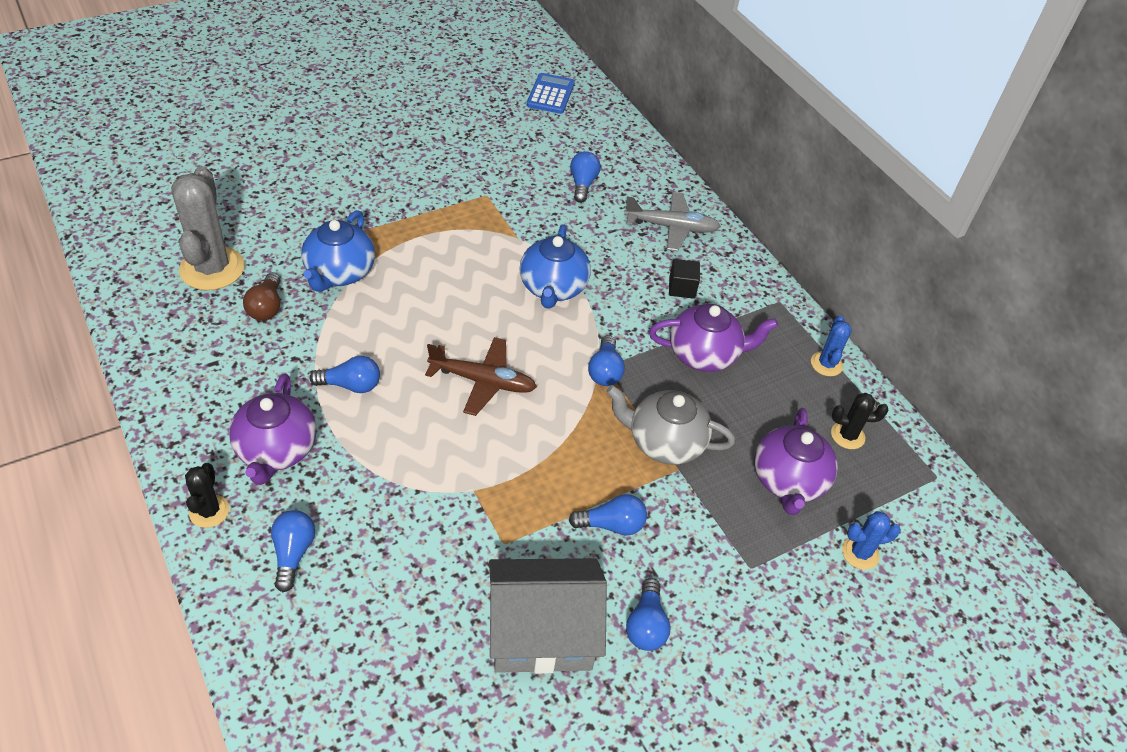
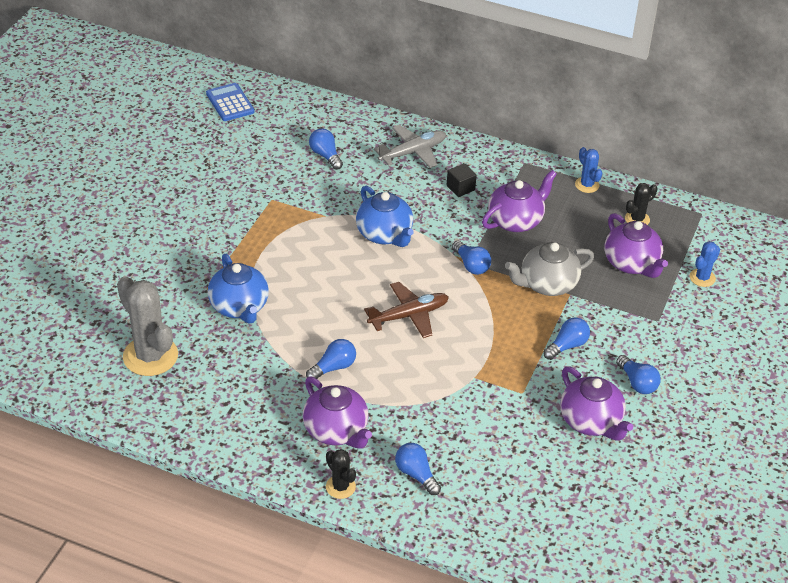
camera: 35 degrees left, 5 degrees down
(266, 307) = (220, 356): brown light bulb -> none
(542, 633) = (591, 421): grey house -> purple teapot

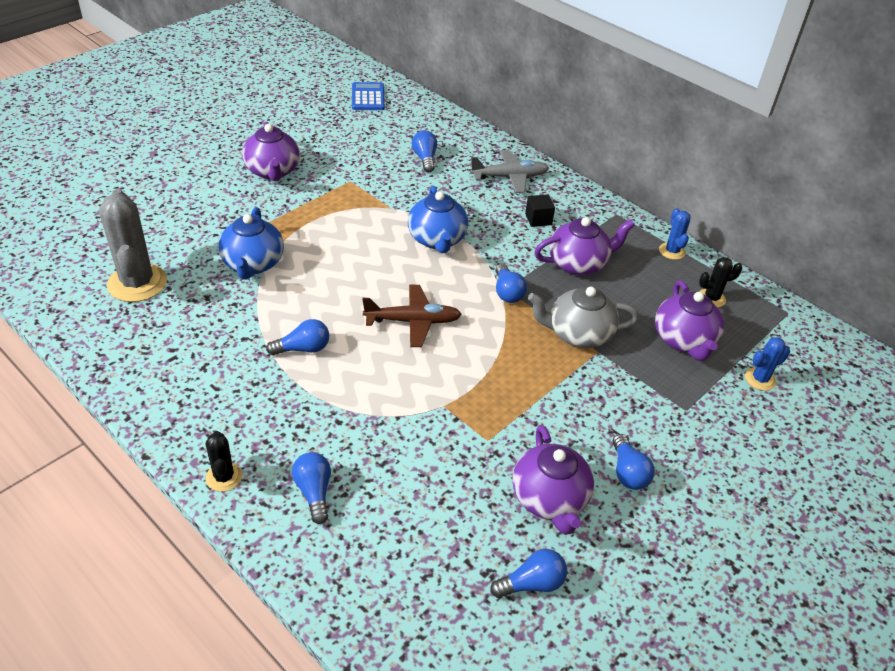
camera: 20 degrees right, 0 degrees up
(336, 431) = (262, 414): purple teapot -> purple teapot (273, 171)
(567, 346) = (566, 404): blue light bulb -> blue light bulb (531, 583)

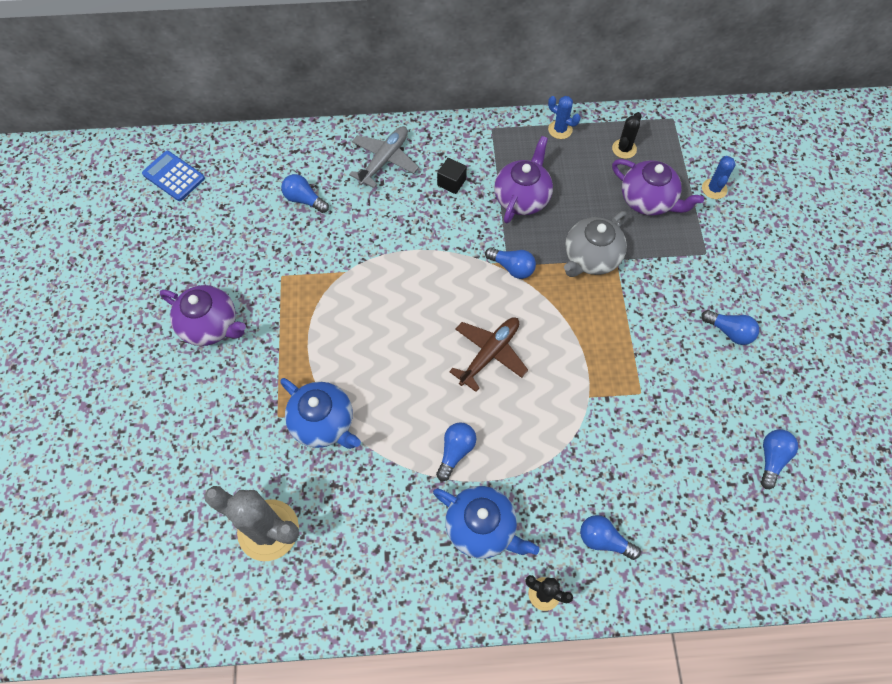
camera: 45 degrees left, 20 degrees up
(437, 240) = (413, 268): blue teapot -> blue teapot (482, 528)
(549, 499) = (717, 396): purple teapot -> none

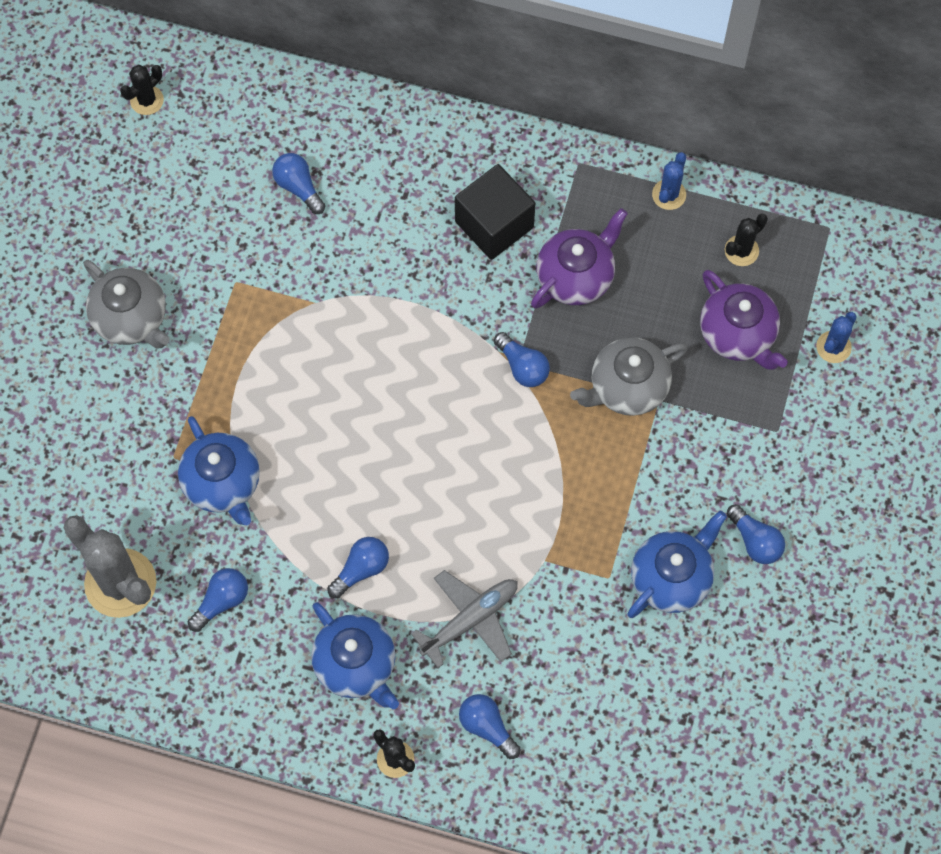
camera: 20 degrees right, 5 degrees up
(173, 176) = (147, 100): blue calculator -> black cactus
(211, 325) = (131, 318): purple teapot -> grey teapot
(384, 160) = (420, 164): grey plane -> grey plane (470, 620)
(451, 182) = (494, 224): black cube -> black cube, size x1.94
(489, 354) = (448, 467): brown plane -> none
(560, 129) = (669, 194): blue cactus -> blue cactus turned 60 degrees clockwise
(685, 377) = (672, 577): none -> blue teapot
(772, 459) = (727, 708): blue light bulb -> blue light bulb (221, 601)

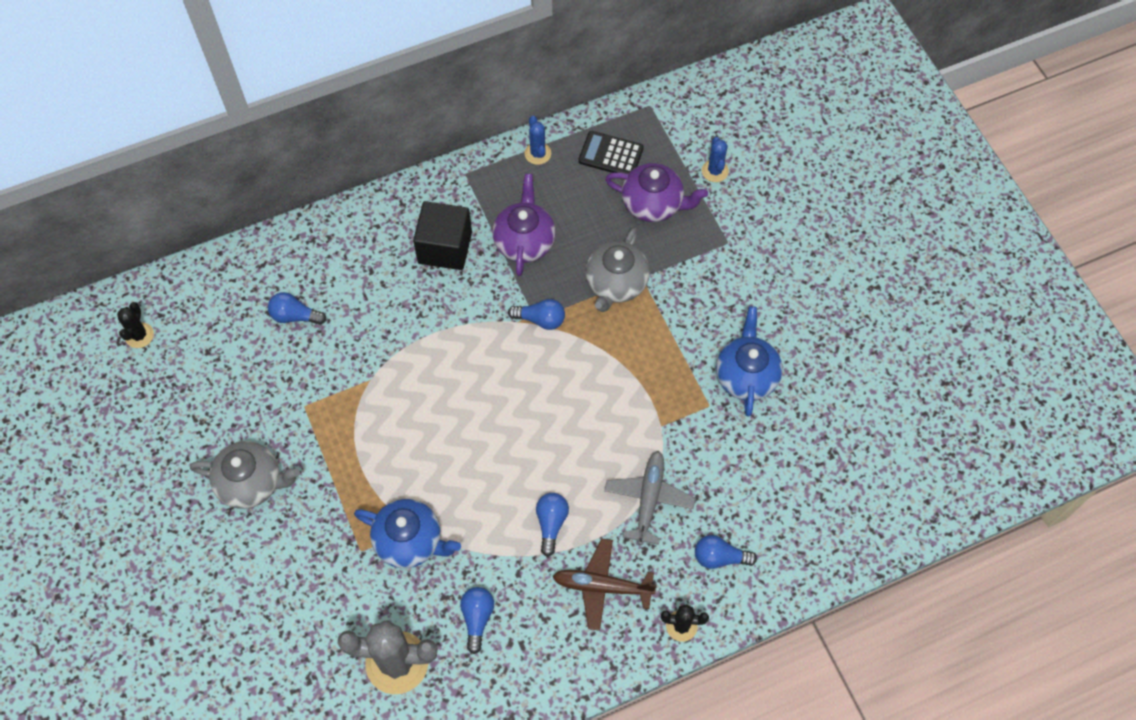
camera: 40 degrees left, 5 degrees down
(356, 665) = (602, 586): blue teapot -> brown plane
(741, 251) = (611, 155): black cactus -> black calculator
(755, 541) = (774, 316): blue light bulb -> none

